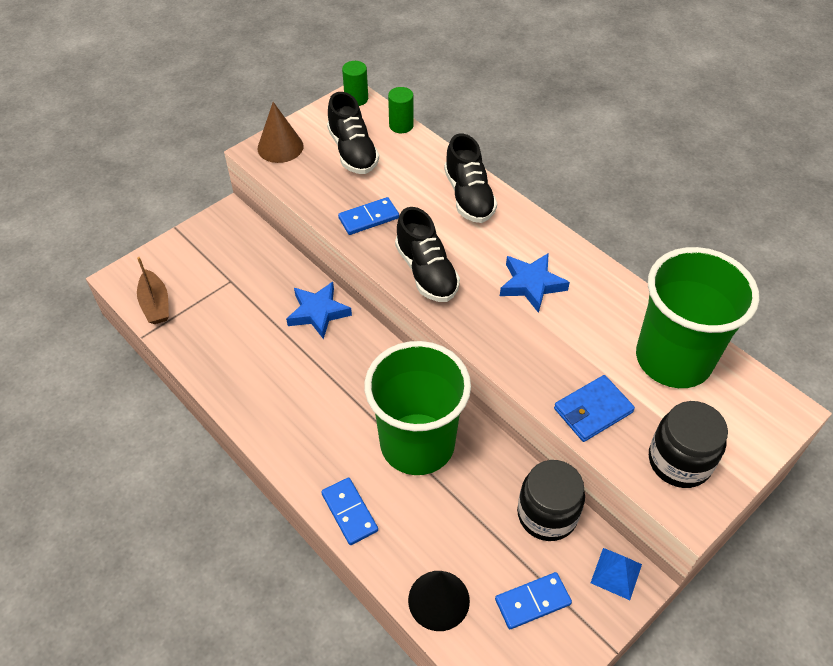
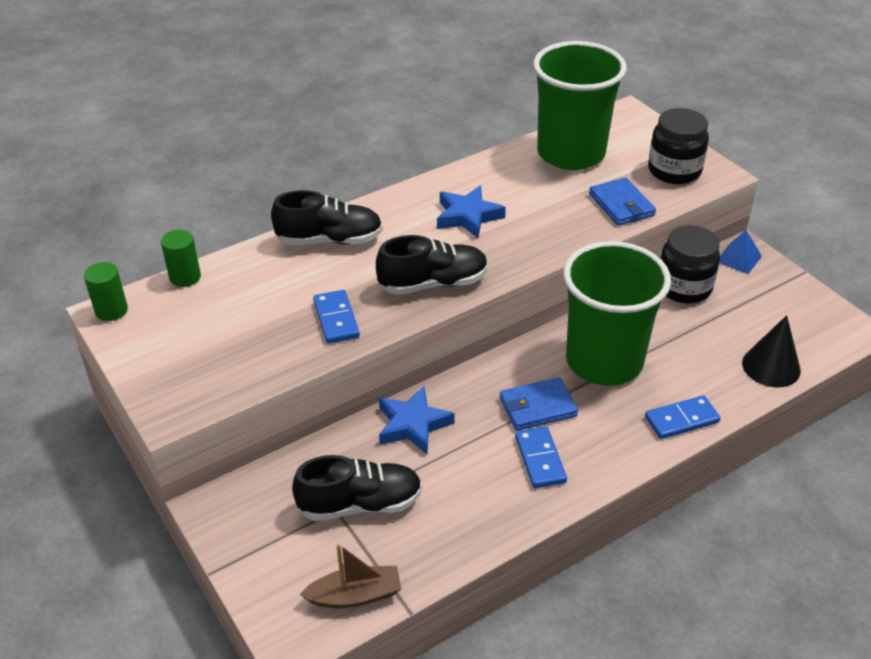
camera: 80 degrees left, 10 degrees down
(280, 147) = (171, 389): brown cone -> none
(349, 395) = (537, 407): none -> blue wallet
(353, 151) = (213, 322): black shoe -> black shoe (360, 504)
(532, 601) = (767, 309): blue domino -> blue domino (540, 459)

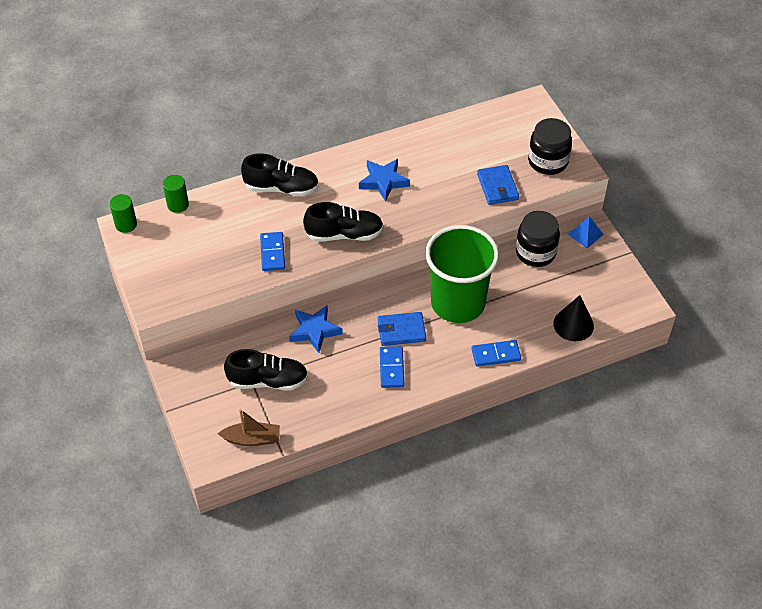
camera: 10 degrees right, 10 degrees up
(571, 153) = (476, 135): green cup -> none

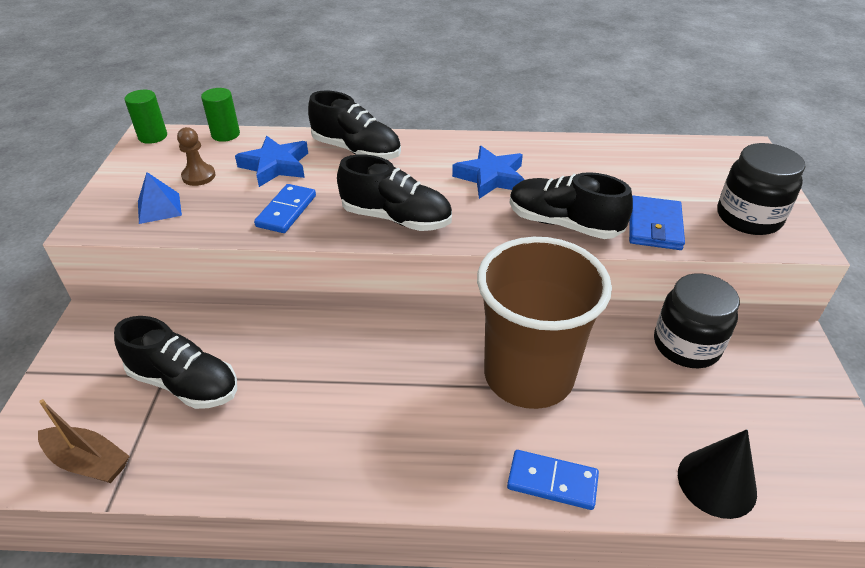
camera: 25 degrees right, 10 degrees down
(191, 246) = (199, 176): none -> brown pawn
(314, 331) = (299, 339): blue star -> blue star (275, 166)
(391, 368) = (369, 436): blue domino -> none
(401, 330) = (419, 384): blue wallet -> none
(445, 203) = (563, 224): none -> black shoe
(458, 303) = (528, 375): green cup -> brown cup
(585, 234) = (780, 345): blue pyramid -> blue pyramid (159, 208)

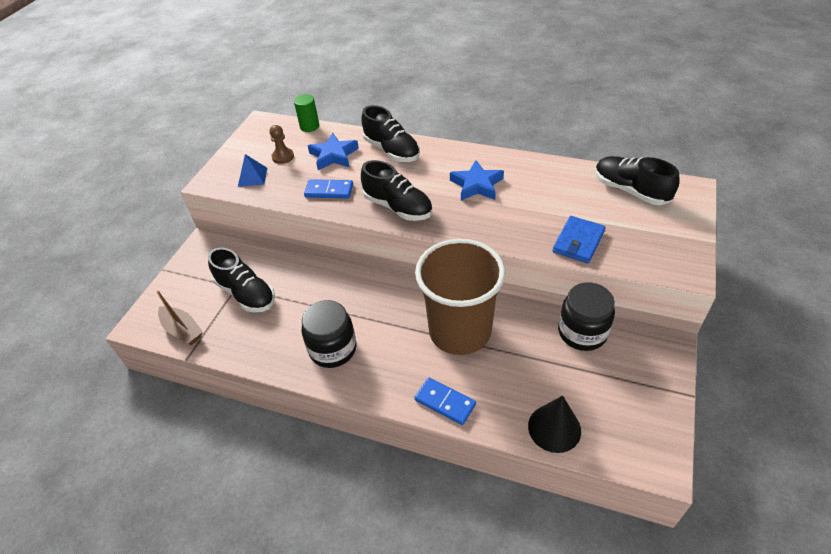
camera: 20 degrees right, 5 degrees up
(153, 136) = (263, 122): green cylinder -> none
(286, 211) = (329, 191): blue domino -> blue domino turned 60 degrees clockwise
(563, 224) = (512, 229): black shoe -> black shoe (630, 190)
(748, 218) = (656, 246): black jar -> black jar (333, 349)

